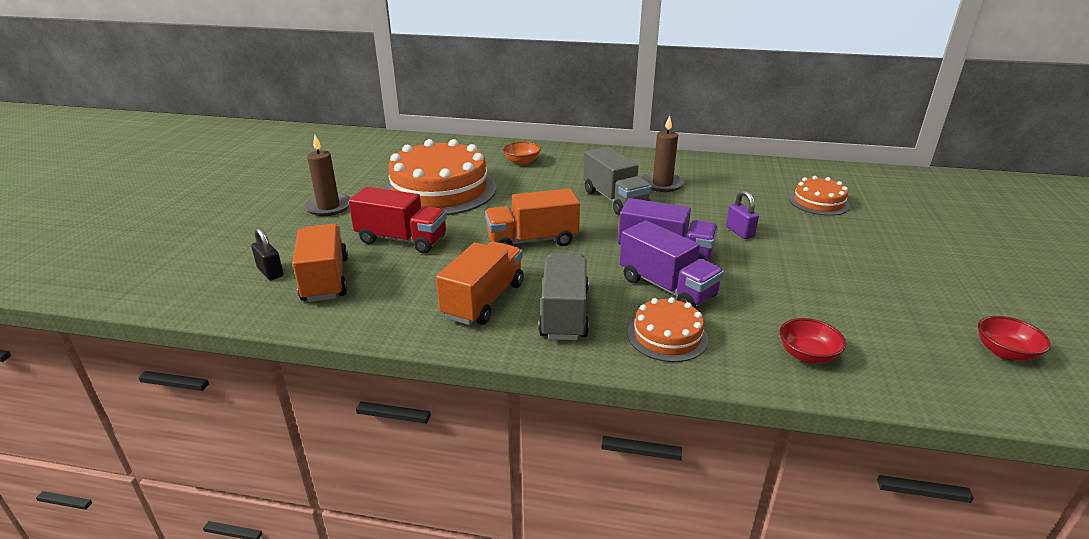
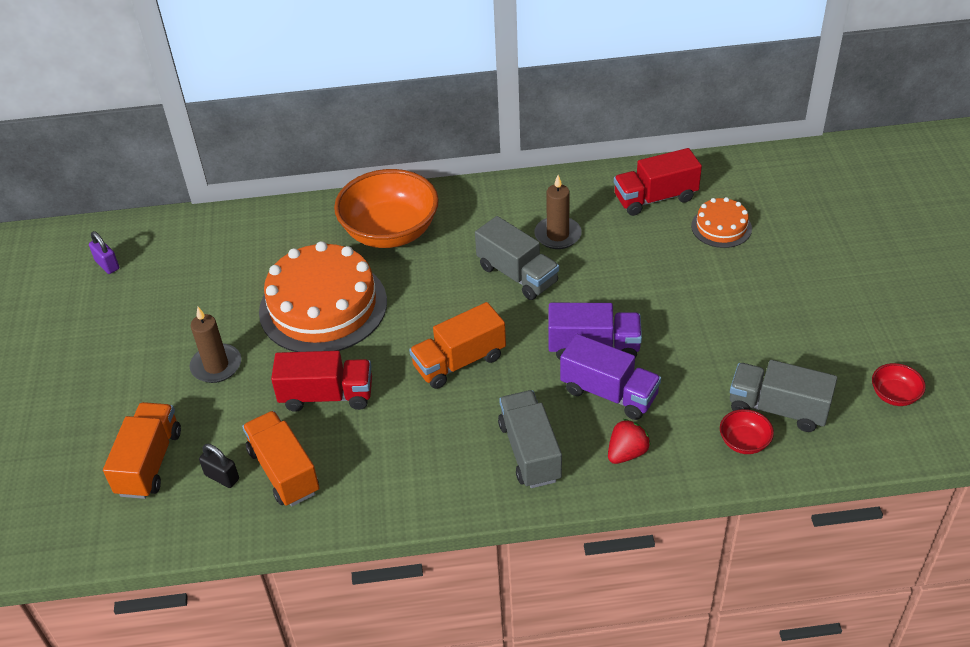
camera: 15 degrees left, 15 degrees up
(483, 300) = (450, 456): orange truck -> orange truck (149, 463)
(522, 162) = (390, 232): orange bowl -> orange bowl, size x2.32
(667, 336) = (627, 453): orange cake -> red strawberry
(740, 232) = (655, 295): purple padlock -> purple padlock (107, 265)
(760, 177) = (655, 198): none -> red truck
(854, 336) = (778, 409): none -> grey truck

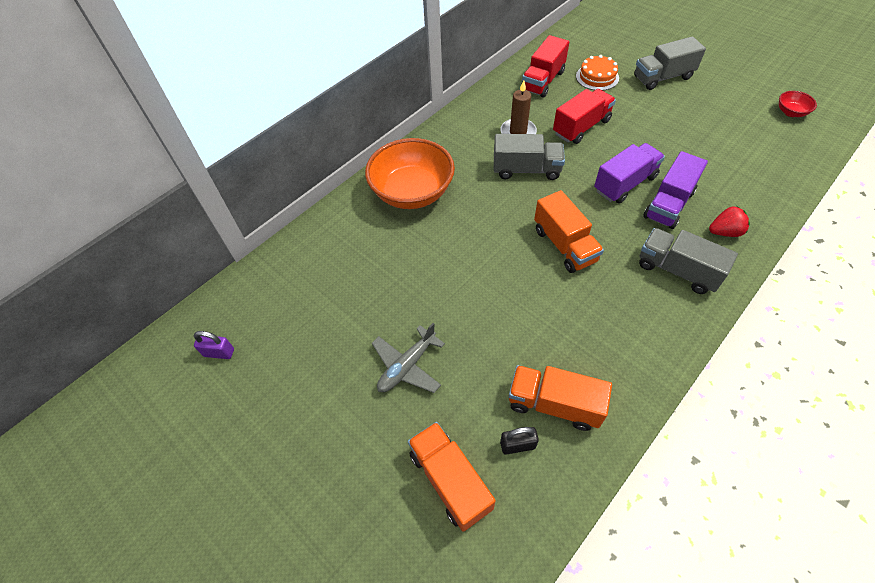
camera: 40 degrees left, 10 degrees up
(216, 366) = (407, 366): brown candle -> grey plane
(323, 306) = (430, 270): orange cake -> none
(327, 396) = (512, 328): red truck -> red truck (581, 127)
(459, 362) = (564, 245): orange truck -> orange truck turned 45 degrees counterclockwise
(609, 393) = (668, 204): purple truck -> purple truck turned 135 degrees clockwise
(627, 453) = (724, 232): red strawberry -> red strawberry turned 75 degrees clockwise
(744, 442) = (766, 183): red bowl -> none
(778, 409) = (755, 155): grey truck -> grey truck (663, 77)

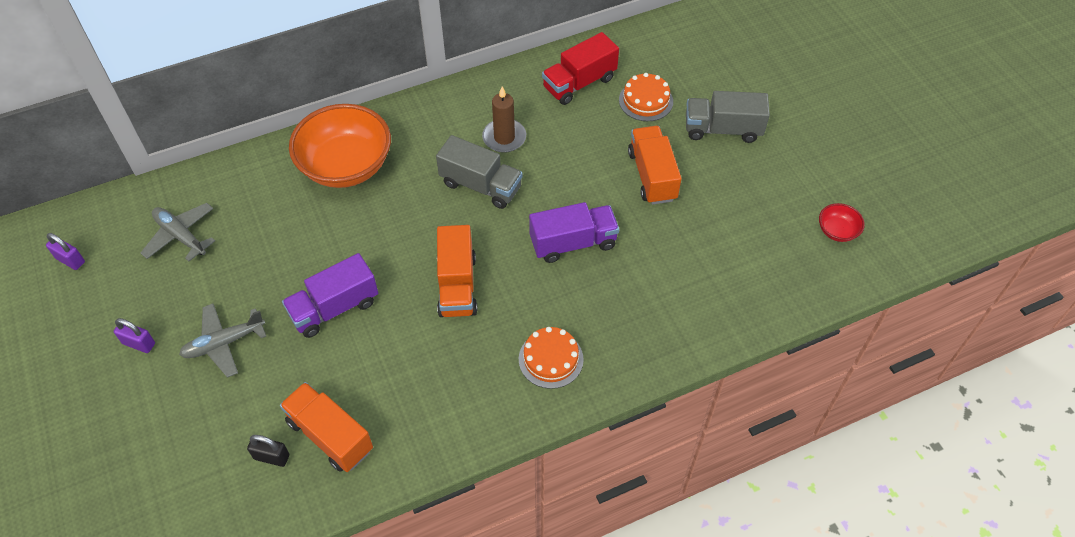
camera: 20 degrees right, 0 degrees up
(309, 294) = (181, 236): none -> grey plane
(330, 398) = (139, 343): none -> purple padlock
(450, 480) = (193, 460): orange truck -> orange truck (652, 176)
(581, 127) = (578, 157): red truck -> none
(668, 204) = (601, 285): purple truck -> purple truck (334, 308)
(677, 270) = (551, 359): grey truck -> orange cake
(724, 232) = (635, 339): red strawberry -> none

